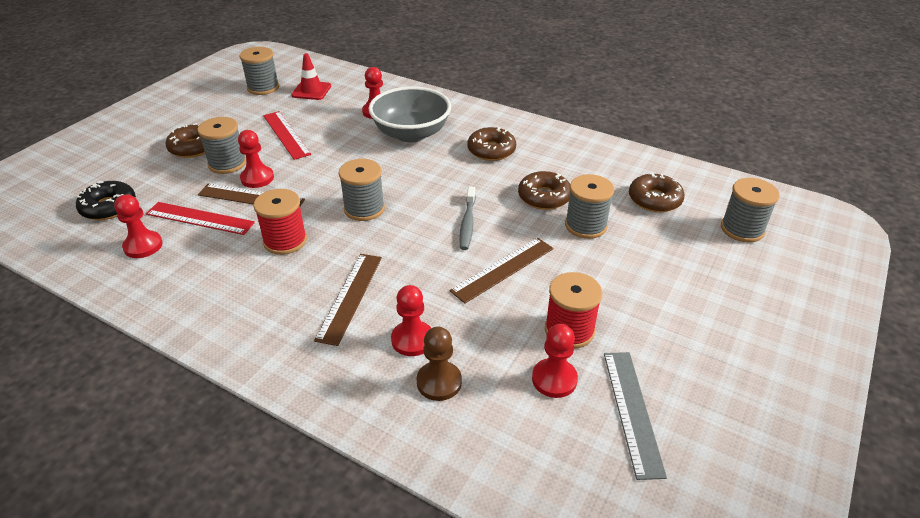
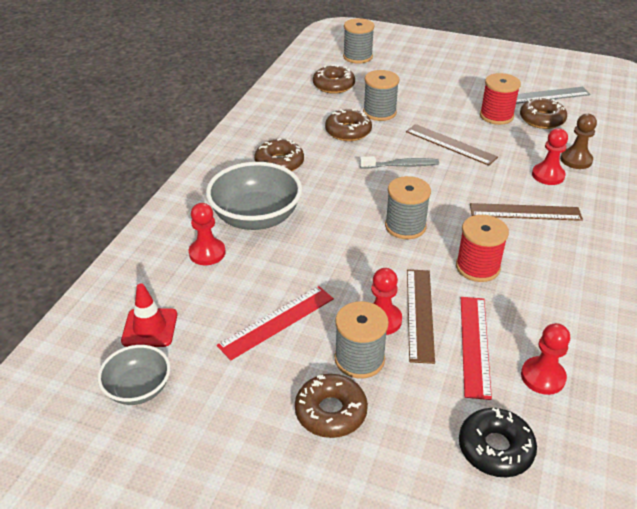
camera: 100 degrees left, 0 degrees up
(263, 87) = (138, 388): grey spool -> grey bowl
(554, 379) = (541, 120): red pawn -> brown donut

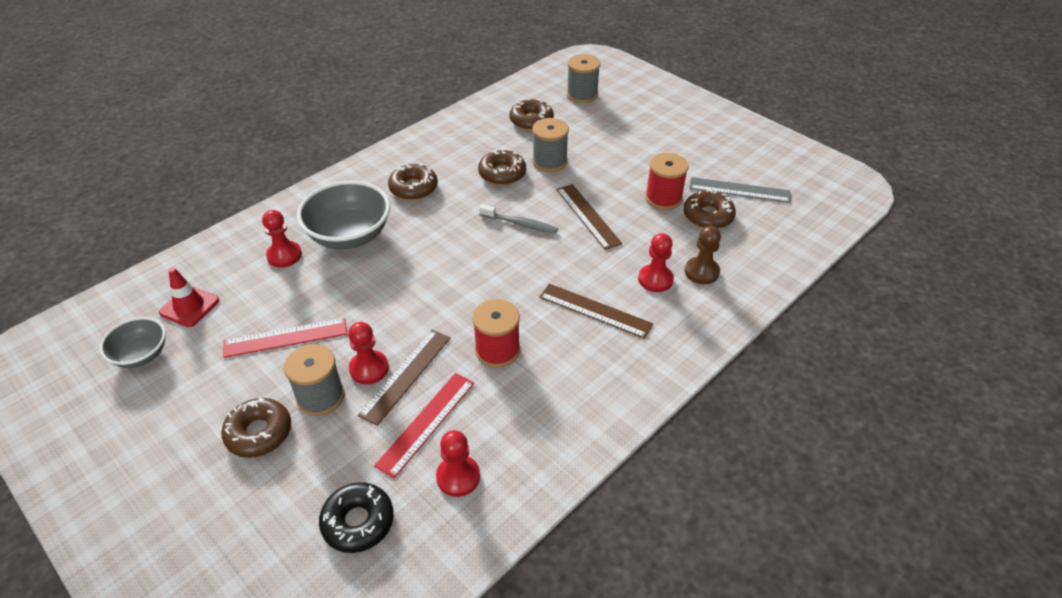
camera: 25 degrees right, 5 degrees up
(405, 226) = (469, 287): grey spool -> none

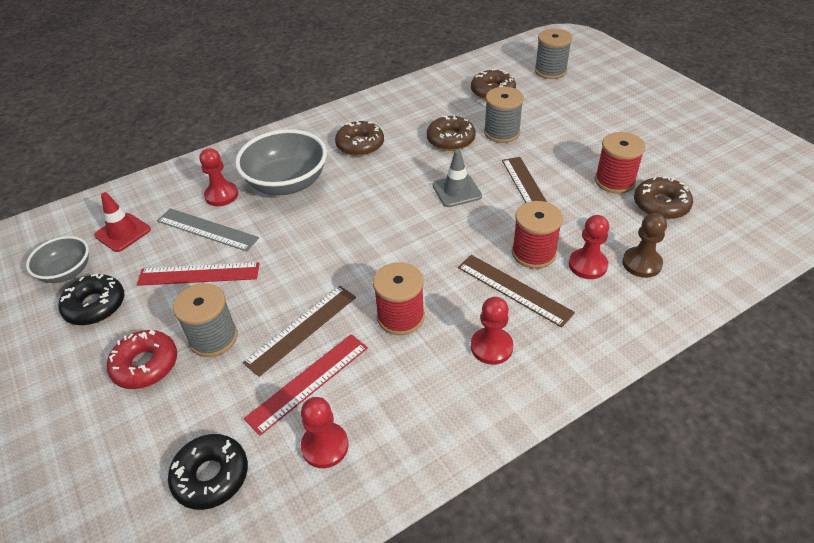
camera: 15 degrees right, 0 degrees up
(185, 384) = (95, 306): none -> black donut
(259, 433) = (145, 365): brown donut -> red donut
(369, 368) = (268, 316): red pawn -> red pawn (491, 347)
(520, 224) = (456, 191): grey toothbrush -> grey traffic cone
(605, 274) = (533, 253): none -> red spool
(739, 190) = (702, 181): grey ruler -> grey ruler (207, 229)

